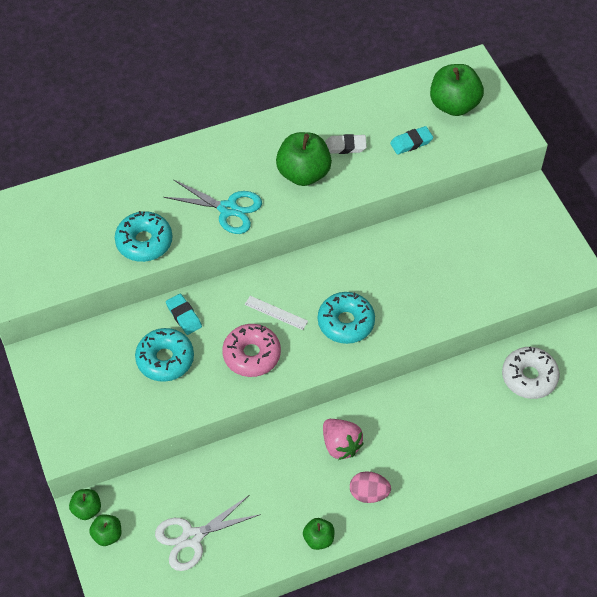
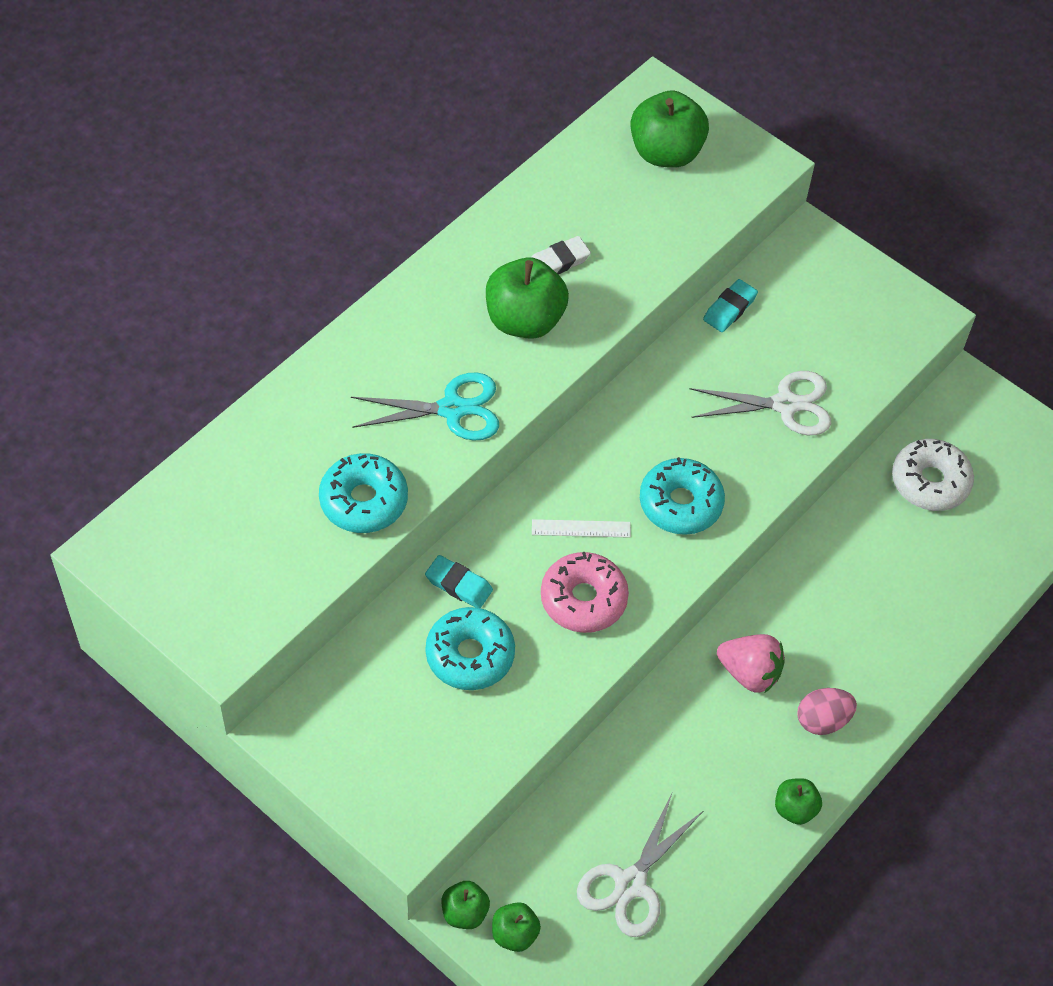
camera: 30 degrees left, 0 degrees up
(411, 142) = (641, 224): turquoise eraser -> turquoise eraser (730, 309)
(449, 289) = (786, 405): none -> white scissors

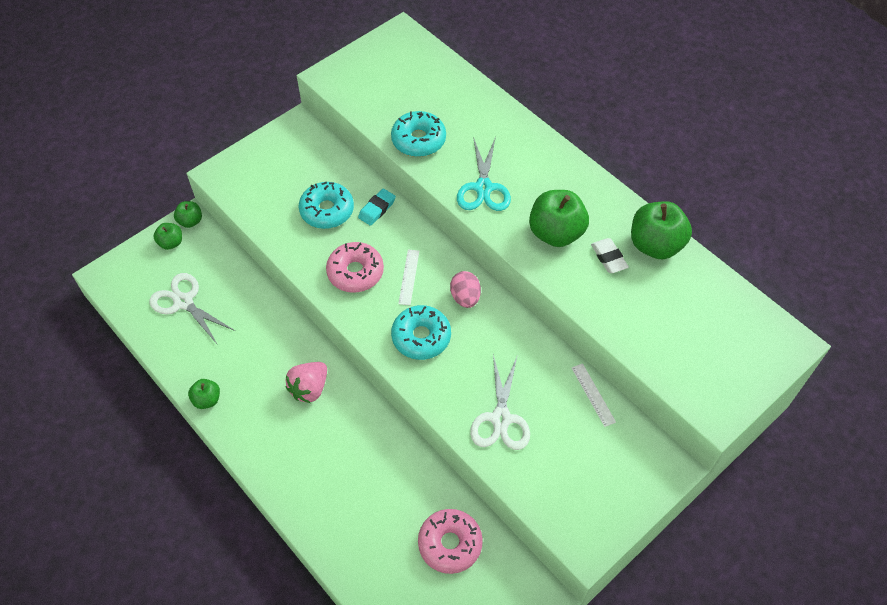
camera: 100 degrees right, 0 degrees up
(666, 153) = (722, 340): green apple -> green apple (655, 245)
(730, 309) = (593, 394): turquoise eraser -> white ruler
(822, 720) = (265, 428): pink egg -> pink egg (465, 297)
(930, 482) = (450, 544): white donut -> pink donut

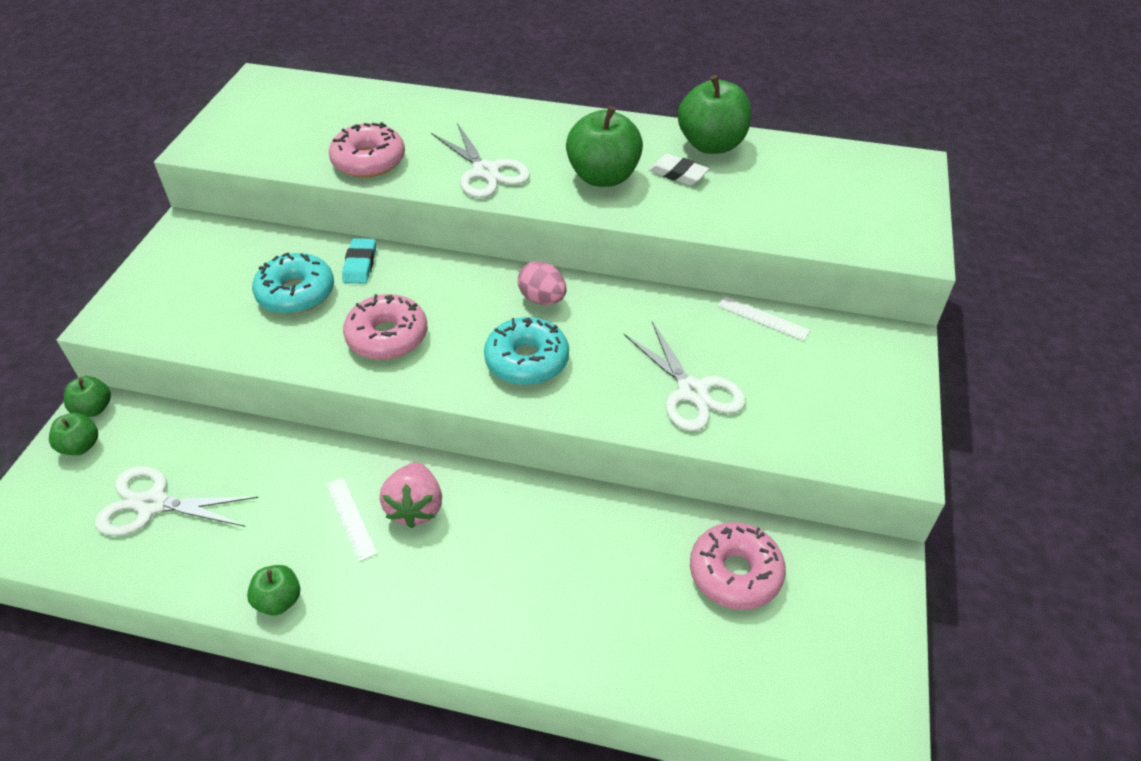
camera: 35 degrees left, 10 degrees down
(409, 277) = (458, 310): white ruler -> white ruler (351, 518)
(418, 140) = (369, 161): turquoise donut -> pink donut
(483, 188) = (485, 172): turquoise scissors -> white scissors

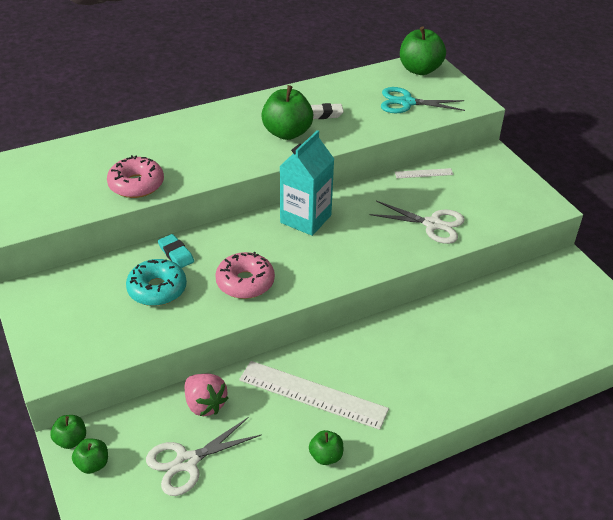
camera: 40 degrees left, 5 degrees down
(351, 518) = (313, 394): white ruler -> white ruler, size x2.11
(415, 507) = (340, 368): pink strawberry -> pink strawberry (205, 404)
(485, 172) = (218, 159): white scissors -> none
(527, 361) = (336, 253): turquoise donut -> none
(542, 299) = (305, 219): pink egg -> turquoise carton
(711, 144) = (322, 92): green apple -> green apple (420, 70)
(735, 573) = (518, 303): pink donut -> none
(810, 206) = (406, 102): none -> turquoise scissors

